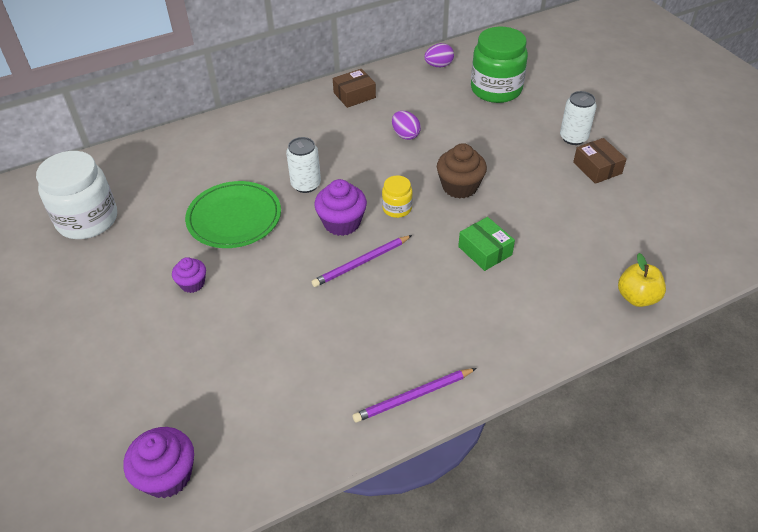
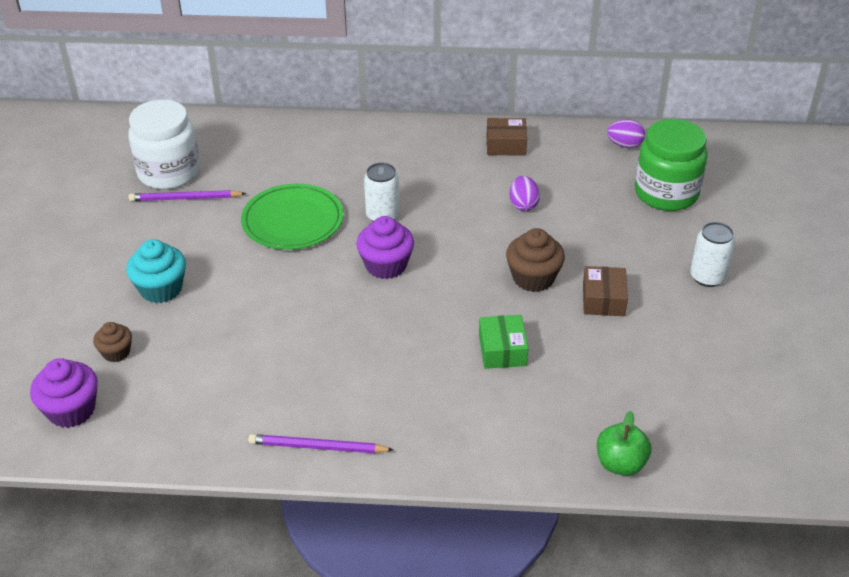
camera: 30 degrees right, 5 degrees down
(164, 324) = (161, 289): none -> turquoise cupcake
(167, 401) = (116, 352): none -> brown cupcake
(192, 283) = (211, 264): purple cupcake -> none
(361, 263) = (372, 310): purple pencil -> purple pencil (185, 198)
(397, 208) = (450, 273): yellow jar -> none
(597, 168) = (704, 319): brown box -> brown box (603, 299)
(637, 297) = (620, 464): yellow apple -> green apple

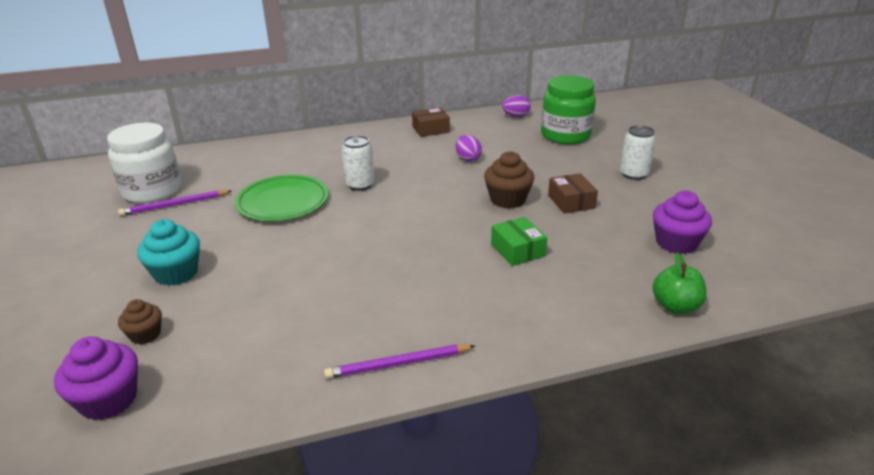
camera: 20 degrees left, 10 degrees down
(386, 265) = (382, 215): purple cupcake -> purple cupcake (676, 243)

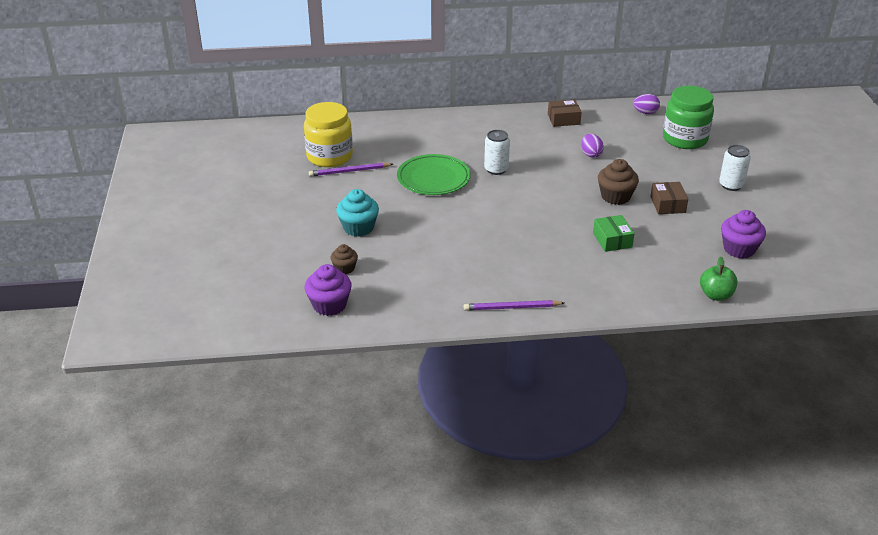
camera: 10 degrees right, 5 degrees up
(152, 191) = (329, 156): white jar -> yellow jar

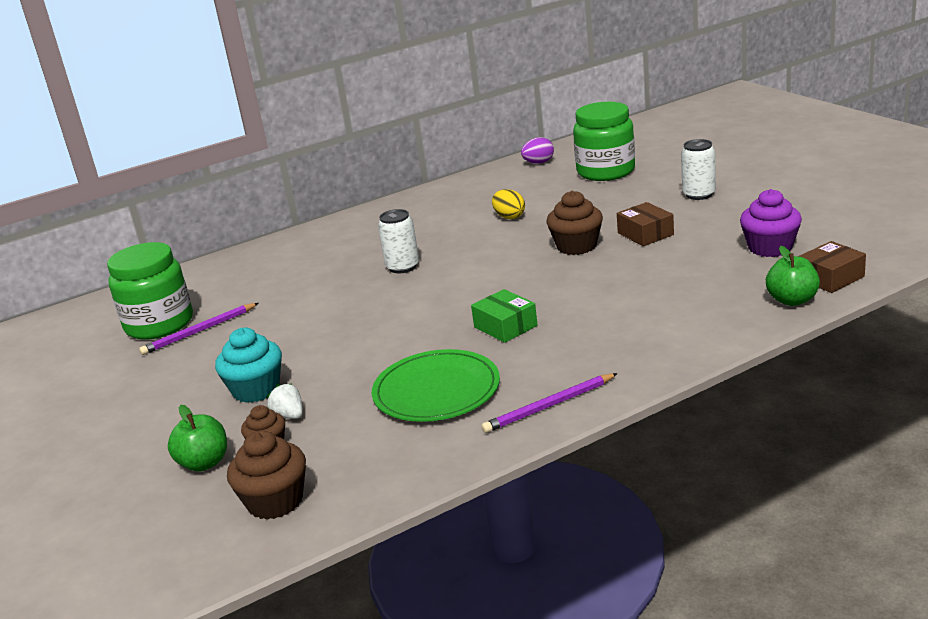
camera: 20 degrees left, 10 degrees down
(306, 265) = (204, 463): none -> green apple
(329, 156) = (159, 324): yellow jar -> green jar
(329, 305) = (275, 501): purple cupcake -> brown cupcake
(366, 253) = (289, 415): none -> white strawberry
(433, 178) = (325, 301): green plate -> green plate (436, 390)
(563, 119) = (447, 196): brown box -> brown box (830, 278)
(591, 154) = (509, 217): purple egg -> yellow egg
(612, 240) = (613, 289): green box -> green box (505, 326)

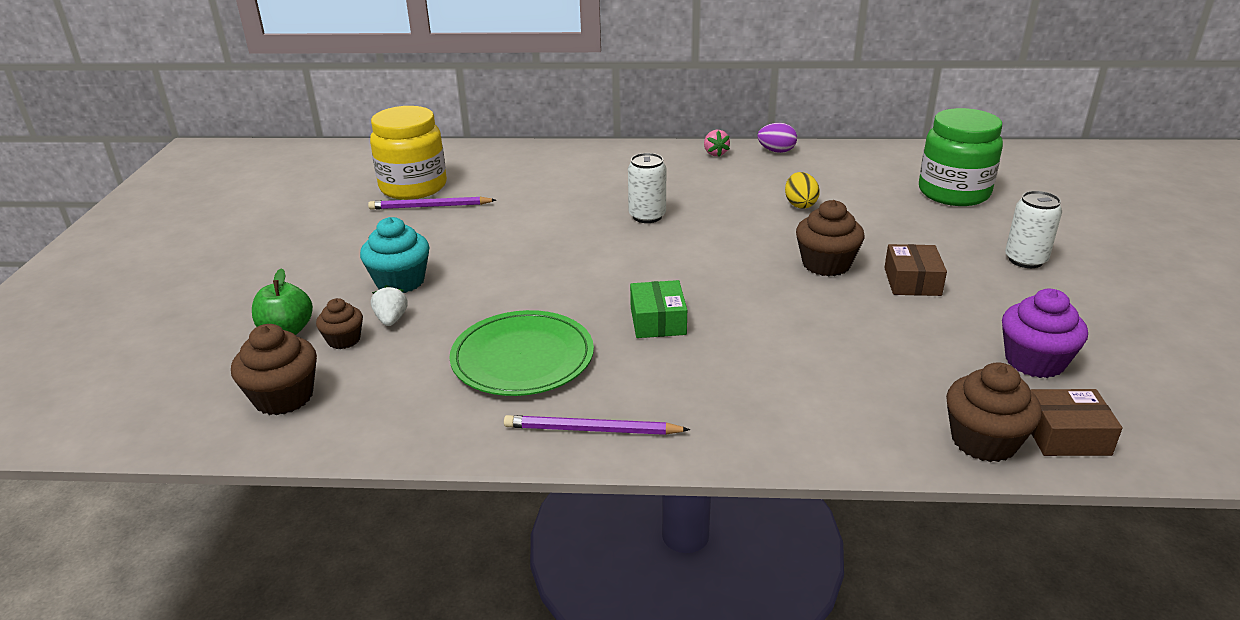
camera: 30 degrees right, 5 degrees up
(159, 324) = (413, 187): green jar -> yellow jar
(398, 207) = (715, 153): none -> pink strawberry
(538, 163) = (896, 157): purple egg -> purple egg (776, 151)
(792, 300) = (983, 441): green apple -> brown cupcake

